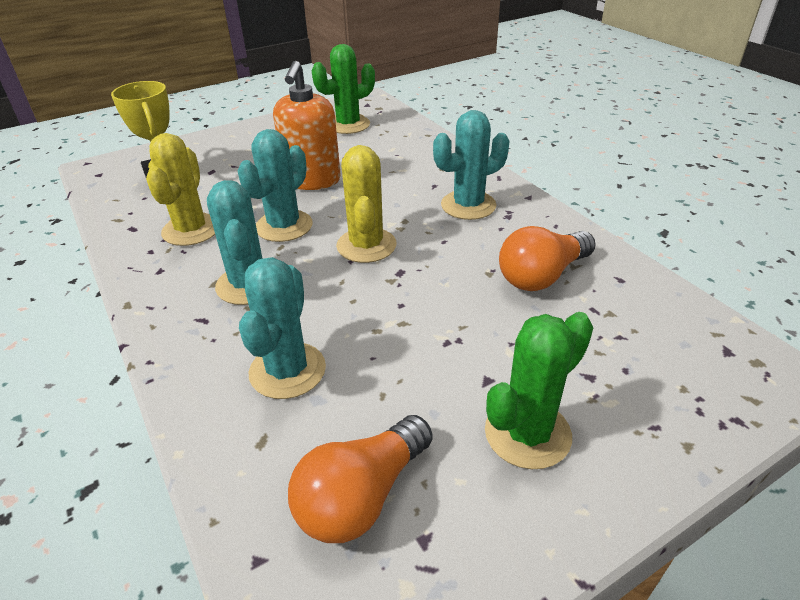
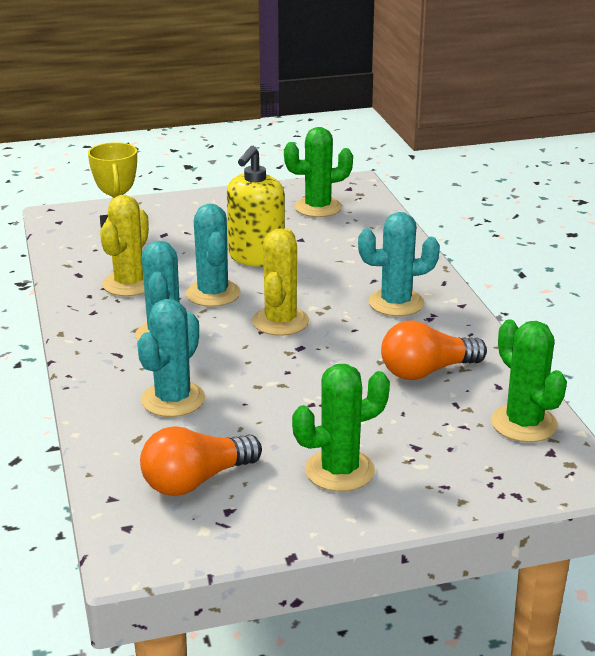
camera: 15 degrees right, 10 degrees down
(284, 226) = (213, 294): turquoise cactus -> turquoise cactus turned 60 degrees counterclockwise
(312, 180) = (256, 257): orange soap dispenser -> yellow soap dispenser
(676, 320) = (524, 424): none -> green cactus

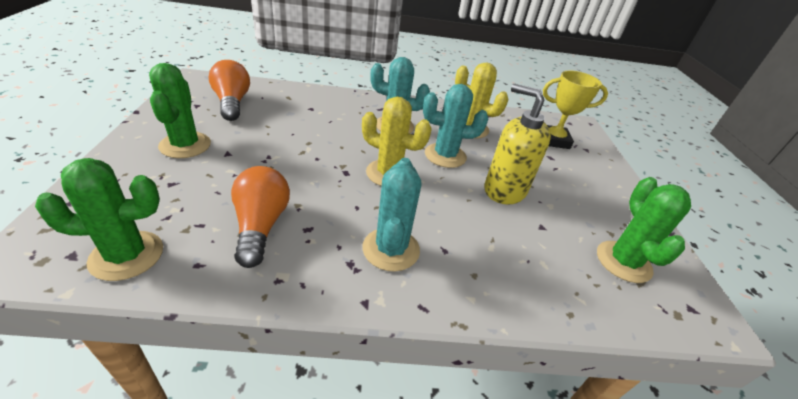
camera: 100 degrees right, 10 degrees up
(173, 399) = (316, 113): turquoise cactus -> none

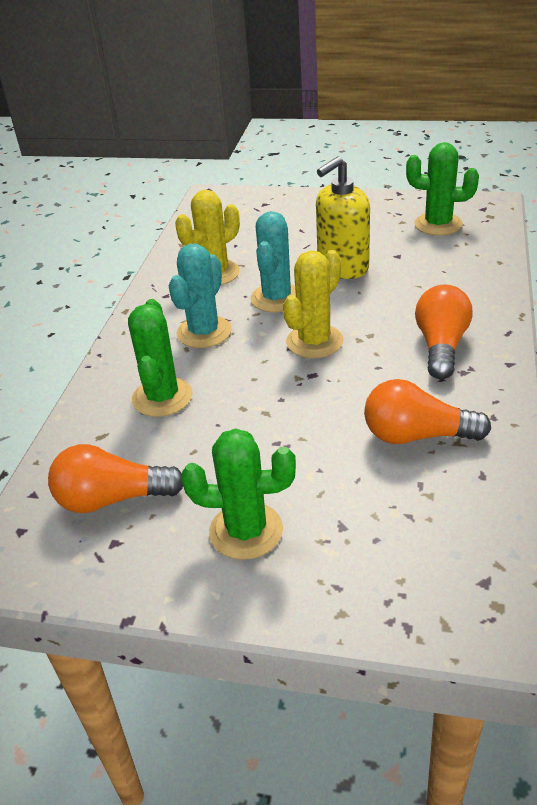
camera: 70 degrees left, 0 degrees up
(127, 255) = (478, 533): green cactus -> green cactus (162, 397)
(391, 249) = (441, 346): turquoise cactus -> orange light bulb
(554, 140) = (245, 220): yellow trophy -> none

